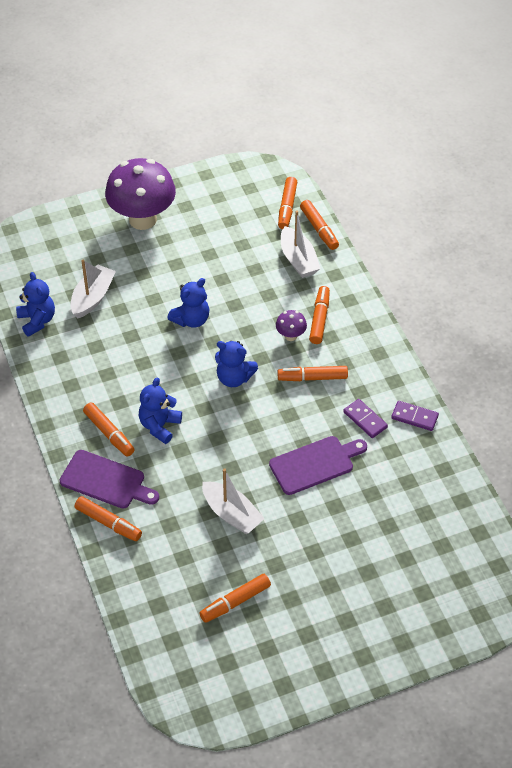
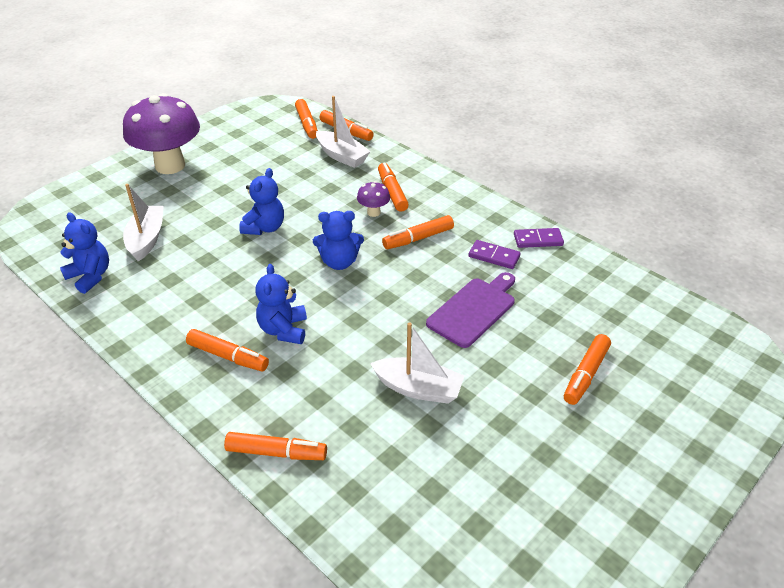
camera: 25 degrees left, 10 degrees down
(106, 481) = (249, 407): purple cutting board -> none
(235, 602) = (485, 483): orange marker -> orange marker (585, 374)

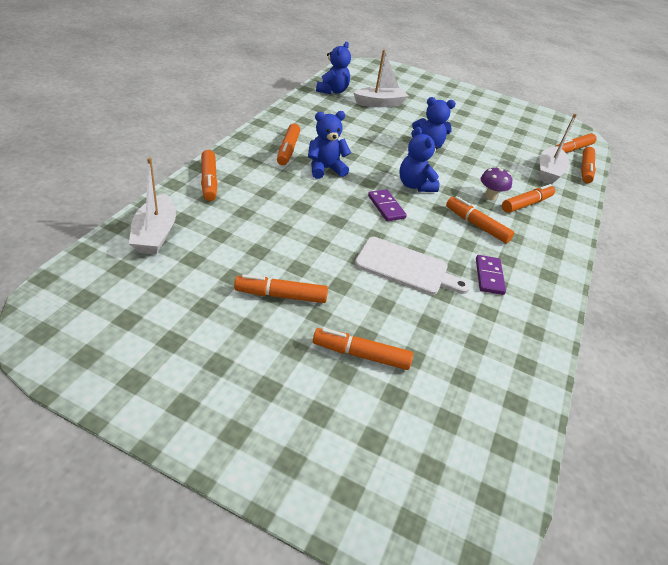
camera: 65 degrees right, 0 degrees up
(170, 165) = (461, 99): purple mushroom -> none
(418, 388) = (295, 242): white boat -> white boat (155, 234)
(473, 310) = (406, 267): purple cutting board -> white cutting board
(502, 418) = (281, 295): none -> orange marker
(538, 240) = (540, 308): purple domino -> purple domino (386, 207)

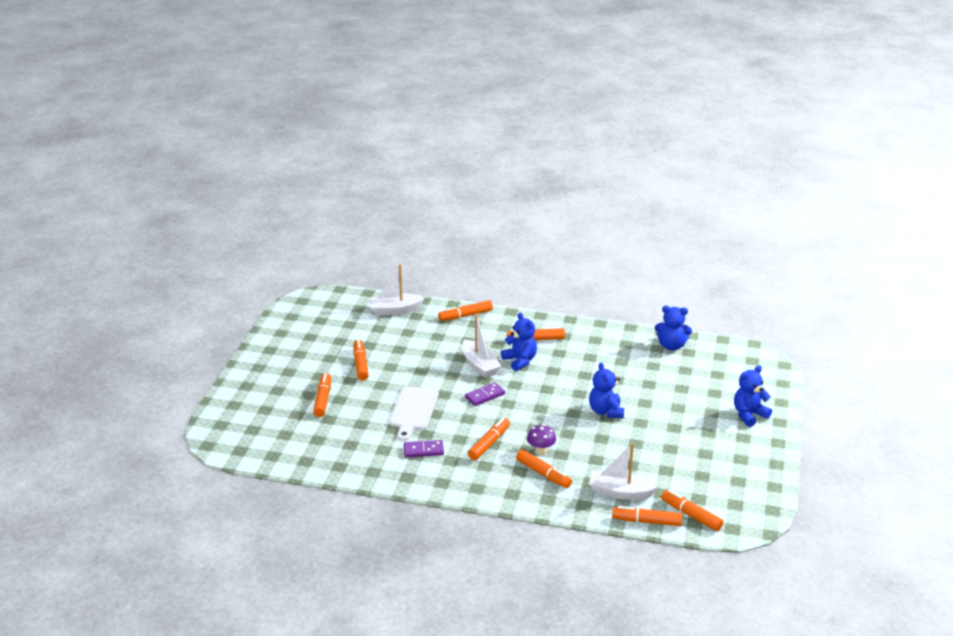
camera: 85 degrees right, 10 degrees down
(380, 103) = (673, 376): white boat -> white boat (479, 365)
(415, 185) = (528, 408): blue teddy bear -> blue teddy bear (749, 415)

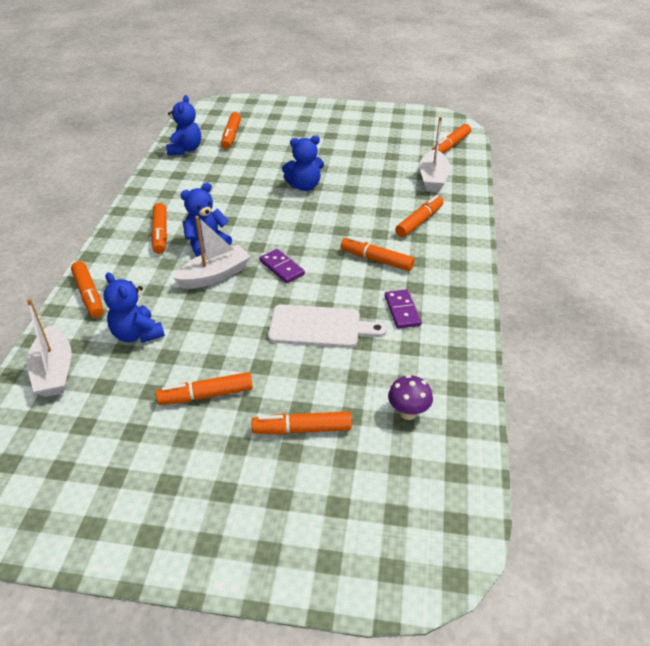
camera: 95 degrees left, 10 degrees up
(541, 451) = (382, 224): purple mushroom -> purple mushroom (408, 413)
(646, 521) = (468, 166): orange marker -> orange marker (231, 136)
(749, 415) = (301, 116): blue teddy bear -> blue teddy bear (137, 334)

